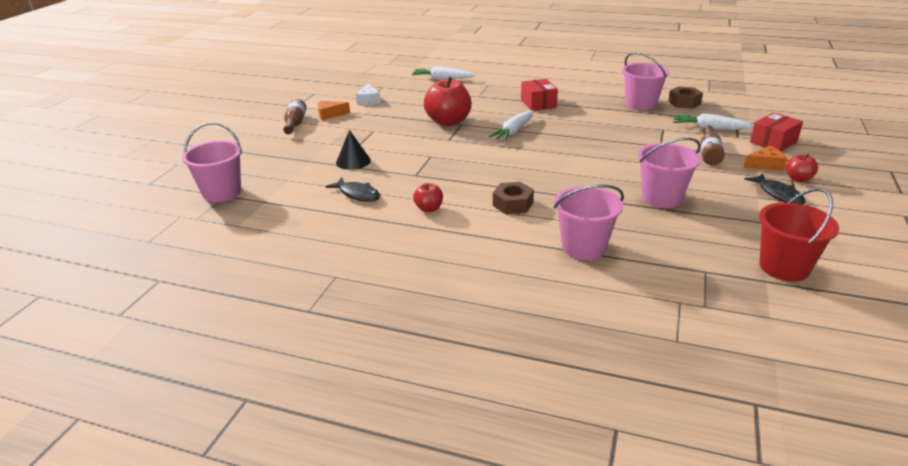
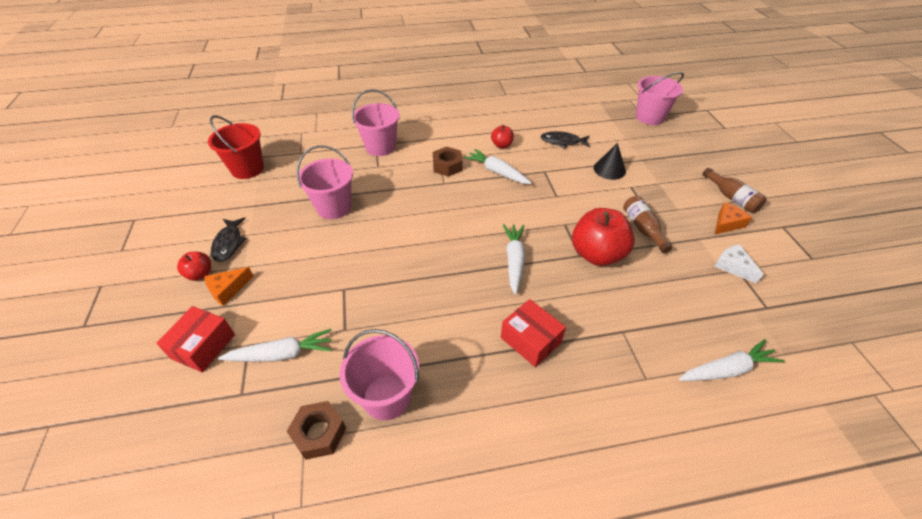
camera: 150 degrees right, 15 degrees up
(464, 186) = (497, 172): none -> white carrot
(709, 153) = (288, 291): brown bottle -> brown bottle (643, 229)
(778, 194) = (228, 243): black fish -> black fish turned 135 degrees counterclockwise

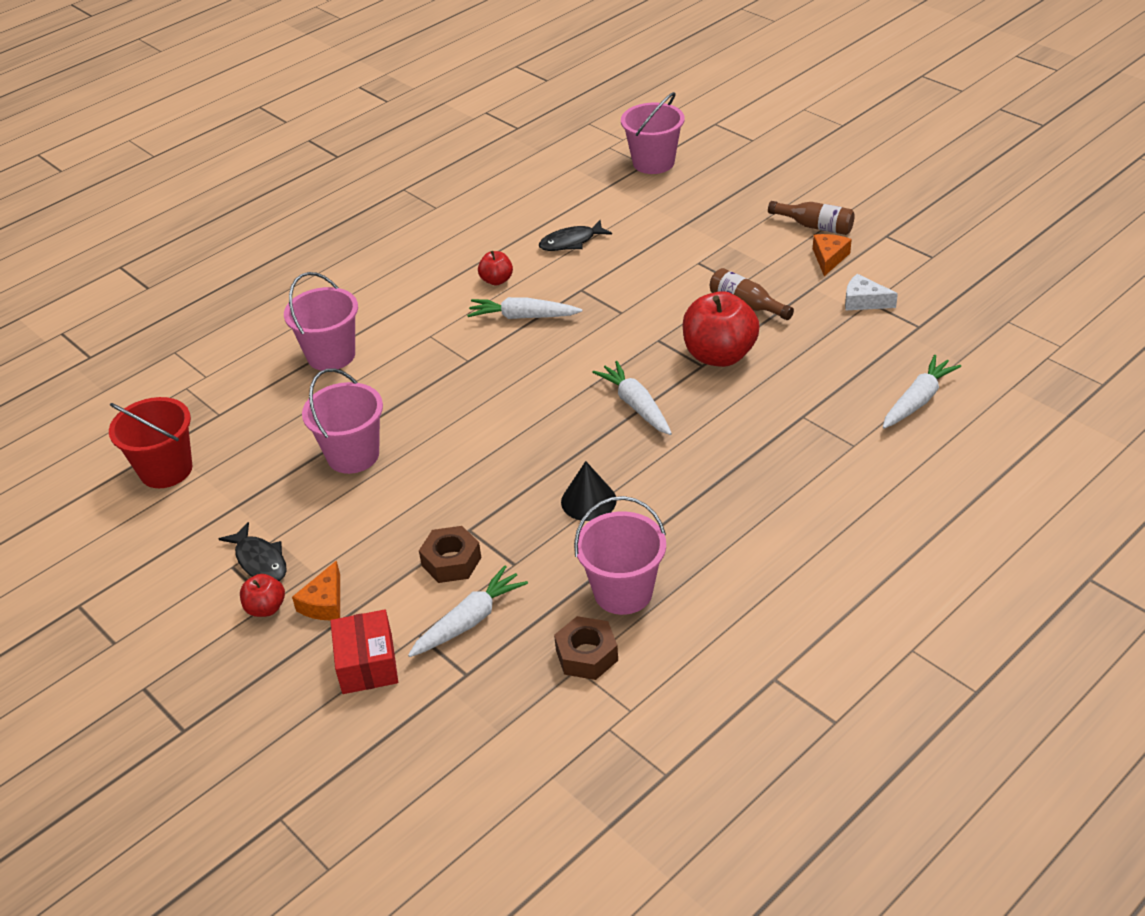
camera: 30 degrees left, 5 degrees down
(447, 166) = (451, 338): brown nut -> brown nut (451, 561)
(530, 340) = (720, 470): red box -> none
(609, 169) = (657, 252): black cone -> black cone (588, 501)

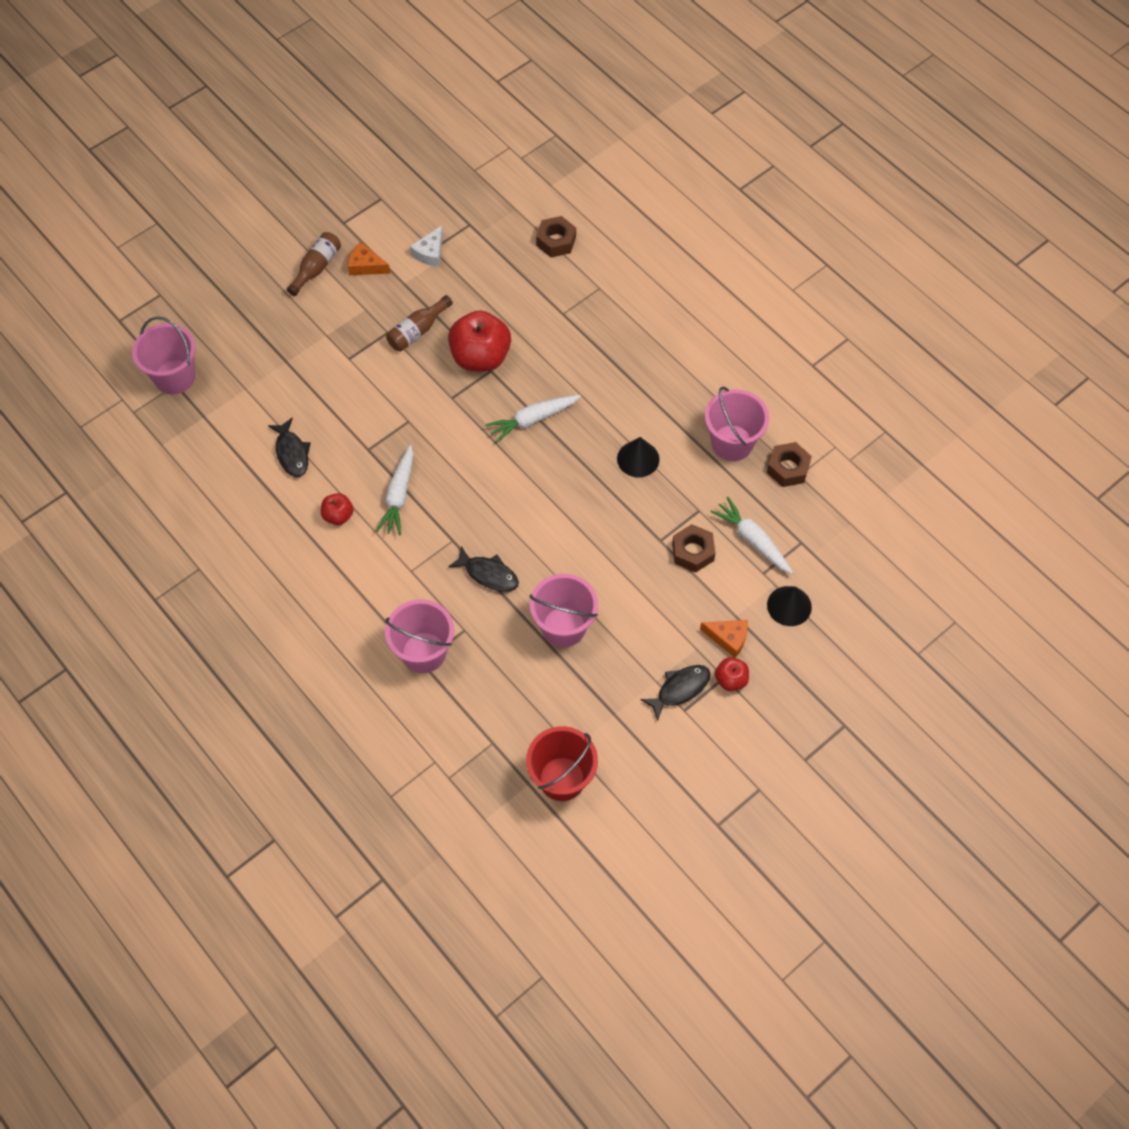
camera: 90 degrees left, 20 degrees up
(367, 664) = (789, 606): red box -> black cone
(424, 391) = (488, 574): none -> black fish
(918, 400) = (556, 241): white carrot -> brown nut

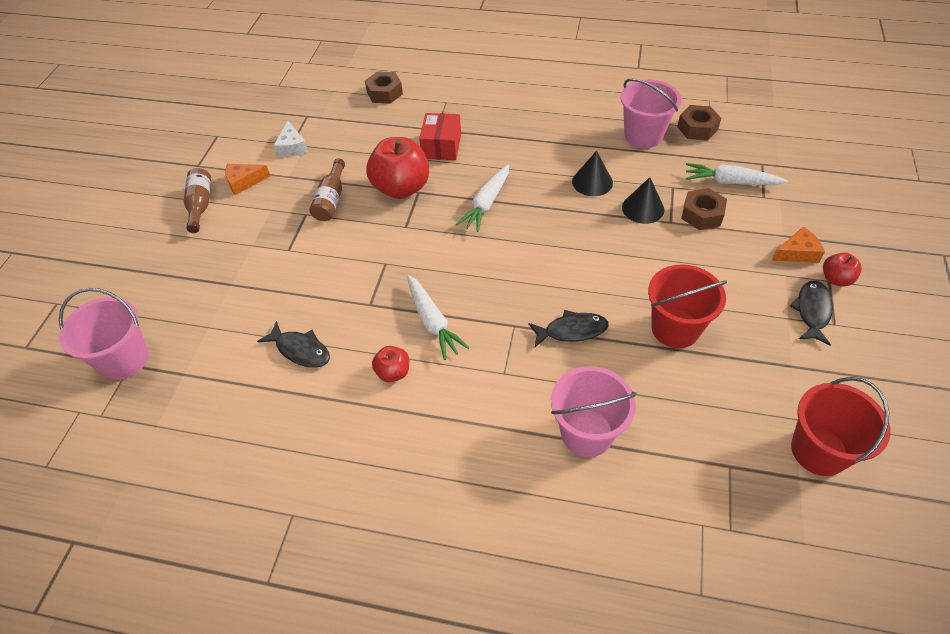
camera: 35 degrees left, 10 degrees down
(550, 335) = (441, 146): none -> red box
(563, 627) = (675, 328): pink bucket -> red bucket
(789, 606) = (806, 205): black cone -> black cone (643, 208)

